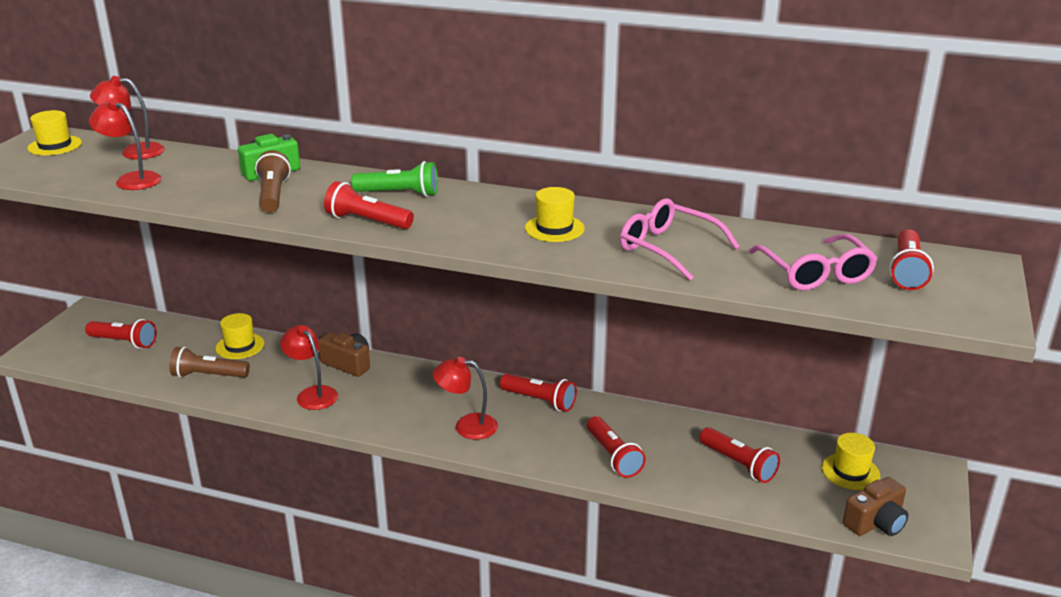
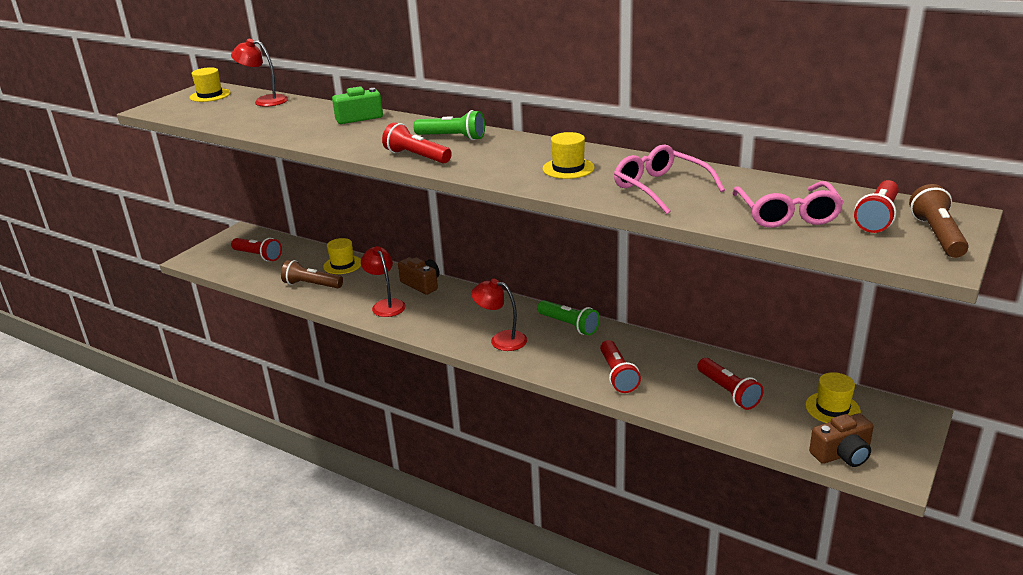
camera: 15 degrees right, 0 degrees up
(132, 179) = (253, 120): red lamp -> none
(273, 195) = (353, 135): brown flashlight -> brown flashlight (937, 235)
(539, 401) = (569, 325): red flashlight -> green flashlight

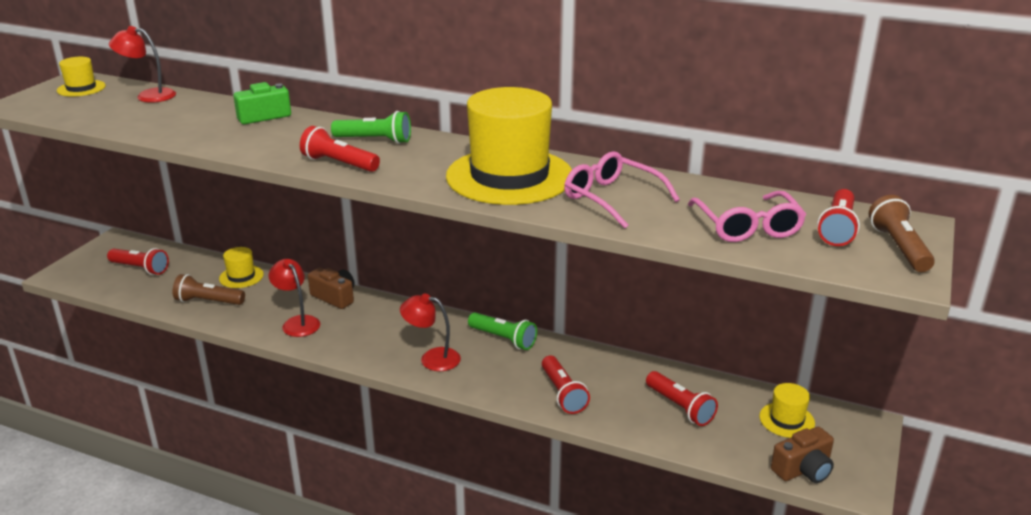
camera: 10 degrees left, 0 degrees up
(568, 168) = (509, 176): yellow hat -> yellow hat, size x2.27

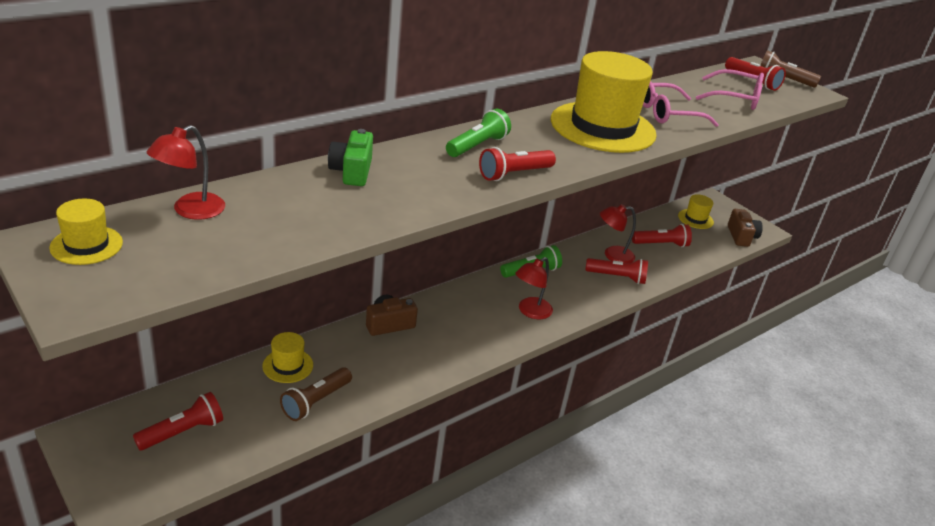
camera: 65 degrees left, 5 degrees up
(297, 322) = (412, 359): red lamp -> red lamp (612, 255)

